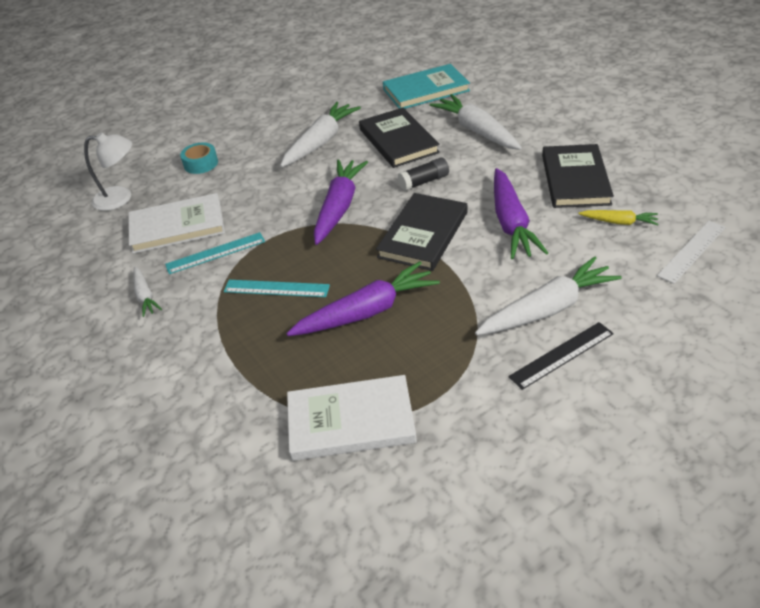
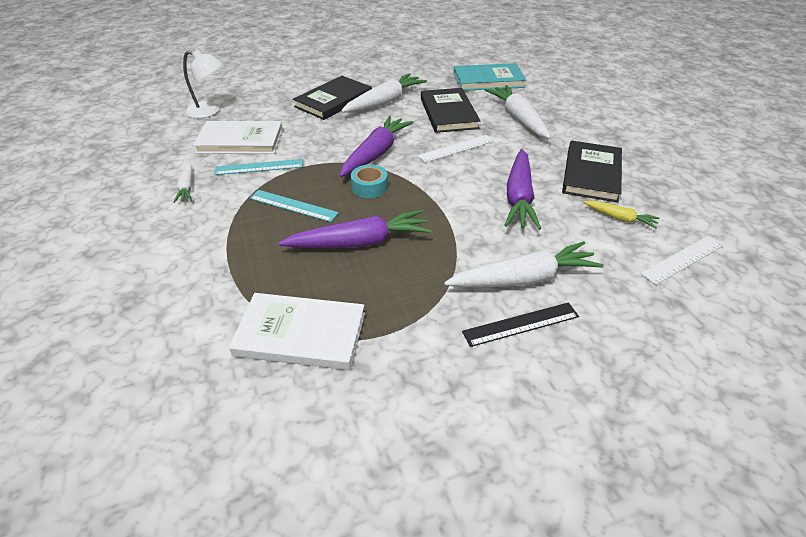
camera: 10 degrees right, 0 degrees up
(201, 164) = (283, 99): turquoise tape -> turquoise tape (369, 187)
(423, 234) = (437, 190): black book -> black book (333, 100)
(424, 181) = (456, 148): black glue stick -> white ruler

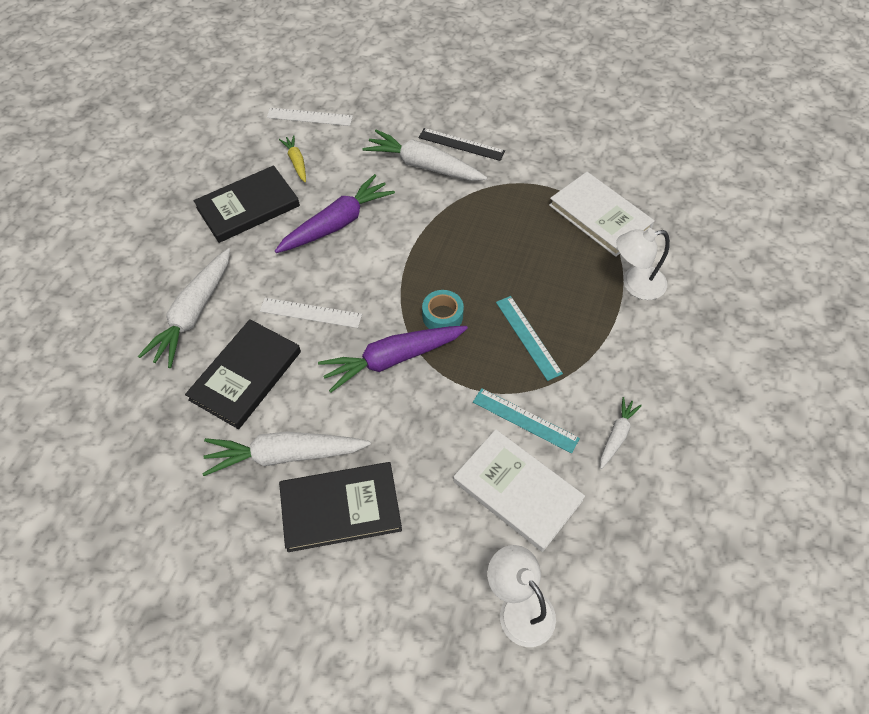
camera: 140 degrees left, 15 degrees up
(222, 287) = (635, 284): none -> white lamp
(359, 242) = (504, 261): purple carrot -> none
(488, 80) = (114, 410): turquoise book -> none

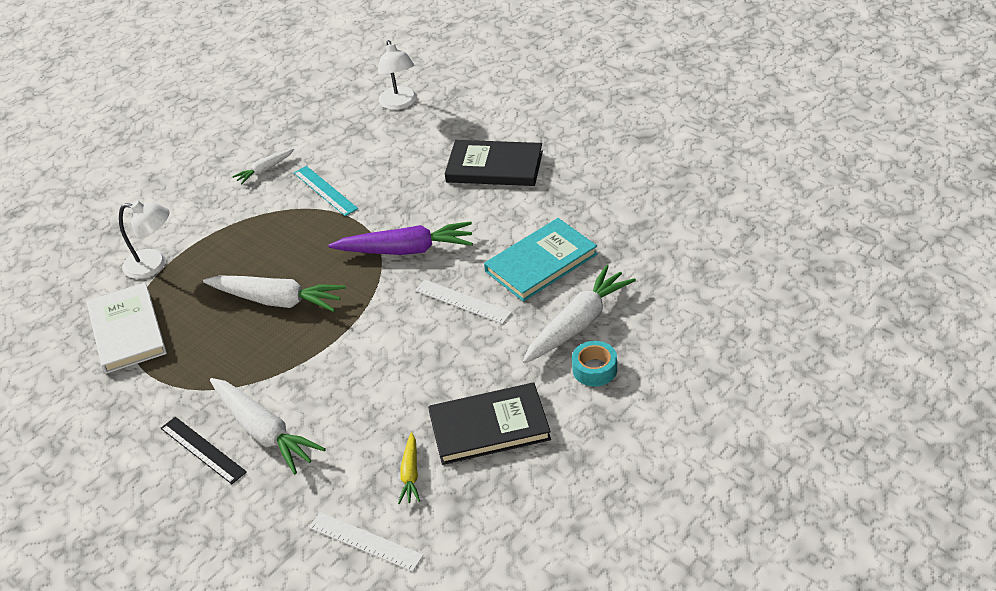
camera: 155 degrees left, 15 degrees down
(245, 375) = (541, 263): black book -> turquoise book
(285, 455) = (525, 203): white carrot -> white carrot (277, 300)
(336, 223) = (398, 384): purple carrot -> none
(442, 316) = (342, 274): turquoise tape -> turquoise tape (594, 369)
(517, 491) = (361, 154): white book -> none
(528, 337) = (280, 243): turquoise ruler -> none

